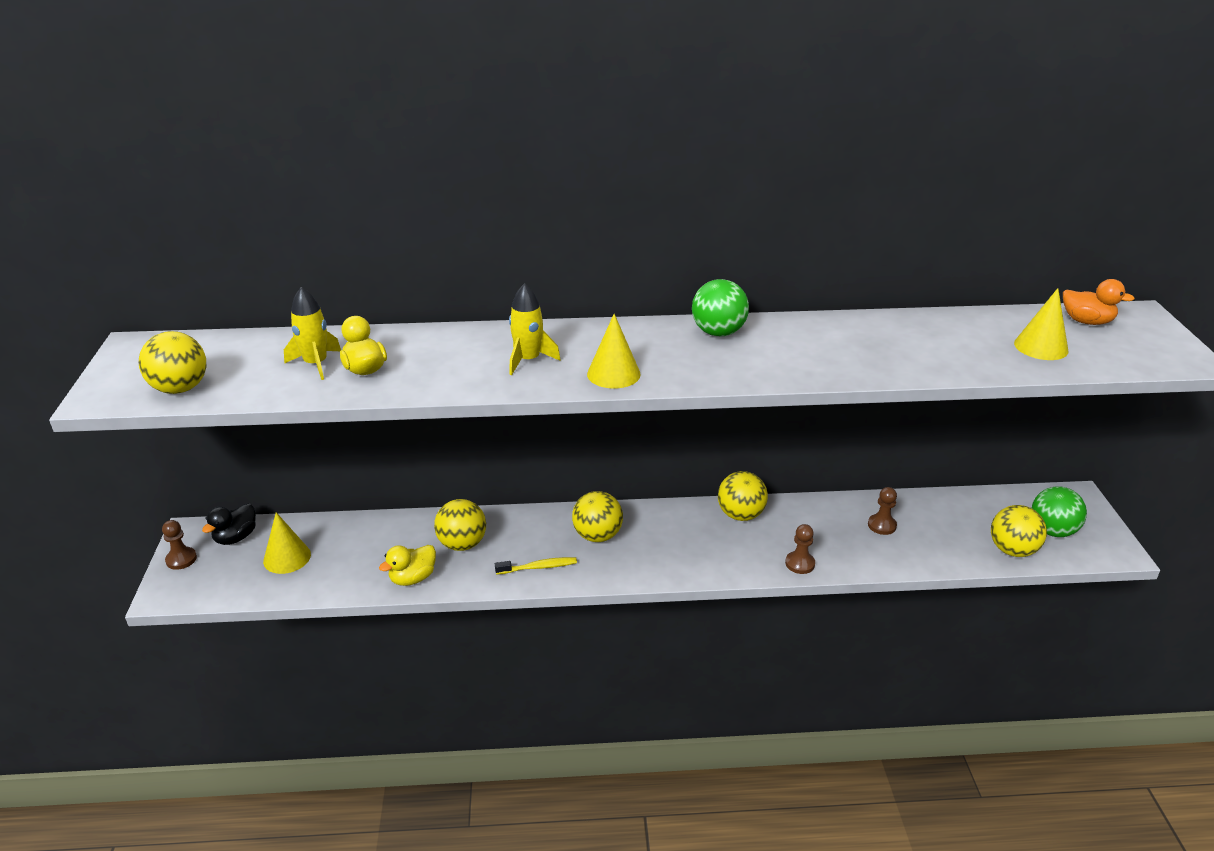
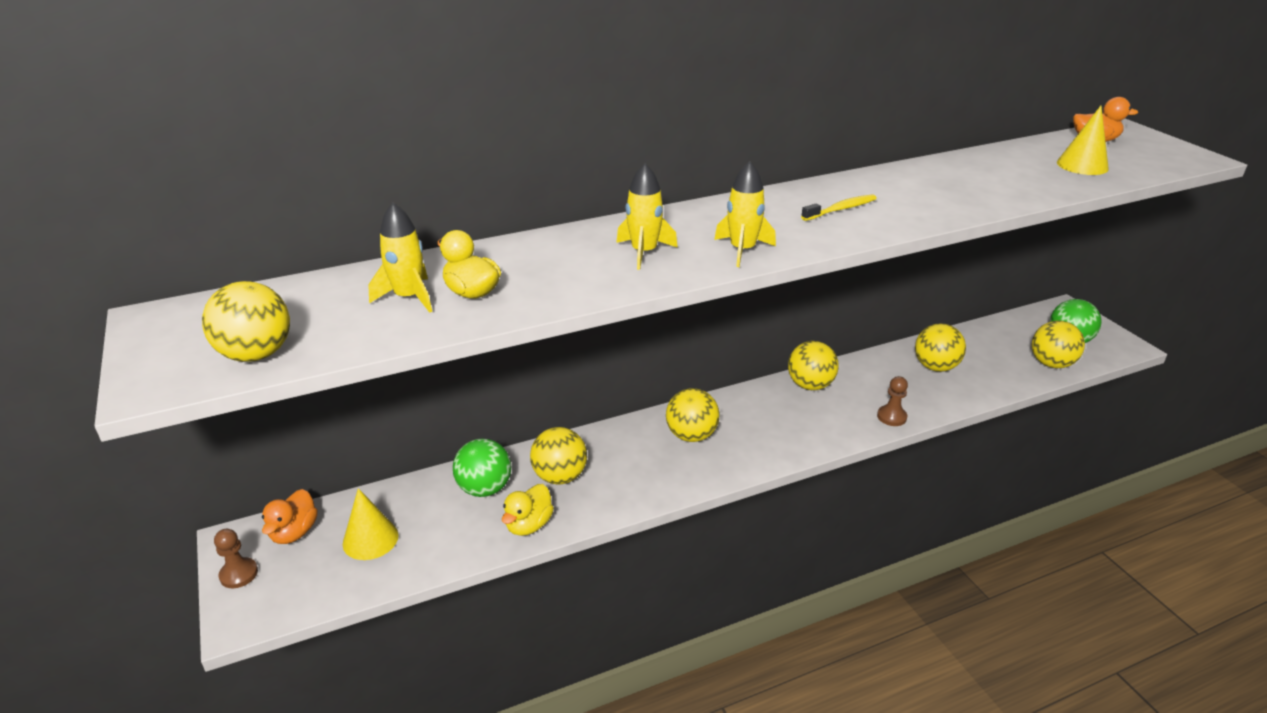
camera: 20 degrees left, 0 degrees up
(236, 537) = (294, 532): black duck -> orange duck
(539, 567) = (654, 480): yellow toothbrush -> yellow toothbrush (841, 209)
(613, 374) = (742, 250): yellow cone -> yellow rocket
(718, 332) = (804, 197): green ball -> green ball (484, 488)
(881, 525) = (935, 367): brown pawn -> yellow ball

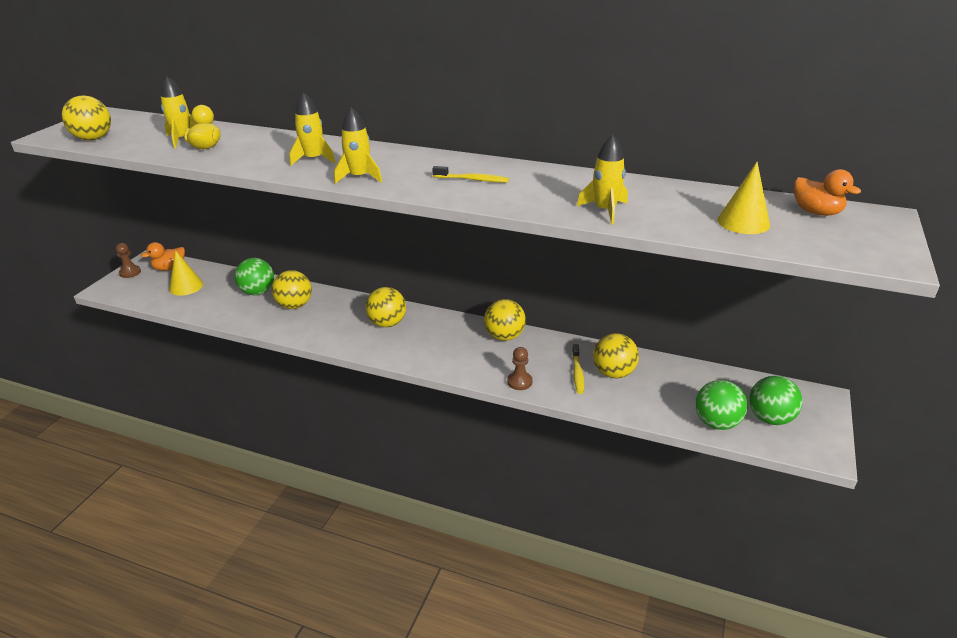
camera: 45 degrees right, 0 degrees up
(529, 525) = (245, 318): yellow duck -> none
(914, 382) = (577, 373): none -> yellow toothbrush
(994, 193) = (605, 210): none -> yellow rocket
(1051, 364) = (716, 423): yellow ball -> green ball

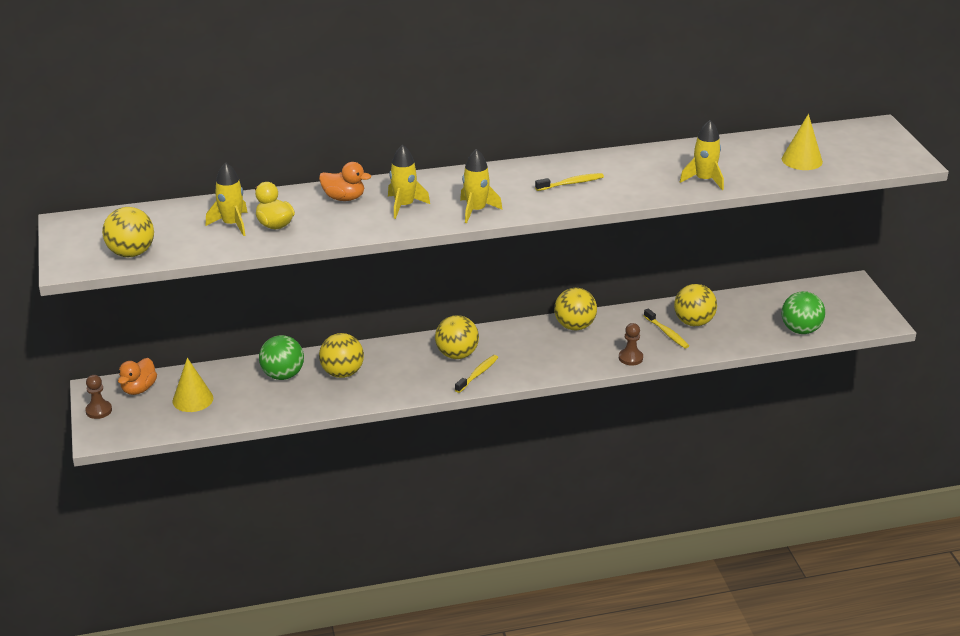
camera: 35 degrees left, 0 degrees up
(382, 344) = (478, 374): none -> yellow toothbrush
(770, 418) = (832, 312): green ball -> none
(816, 212) = (837, 136): orange duck -> orange duck (344, 198)

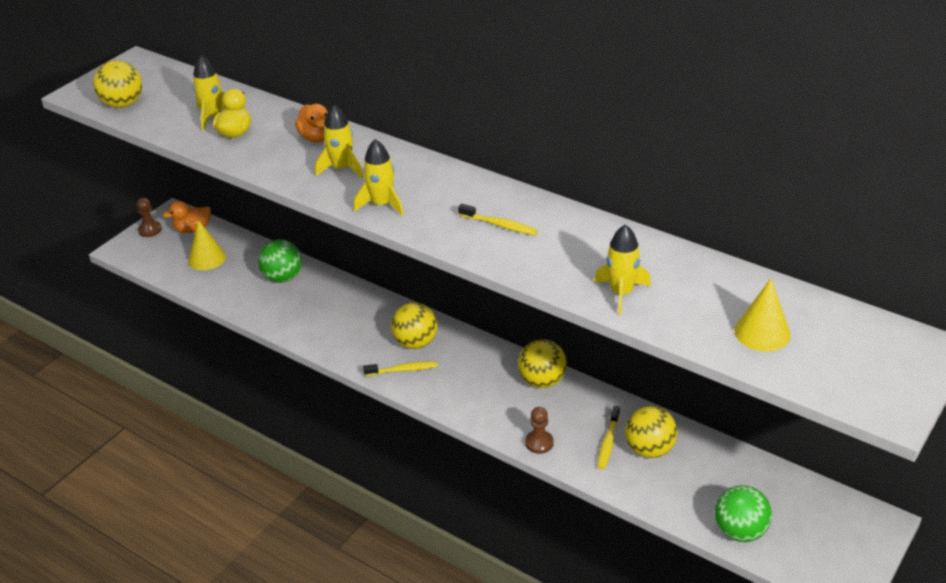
camera: 50 degrees right, 5 degrees up
(342, 373) = (319, 302): yellow ball -> none

